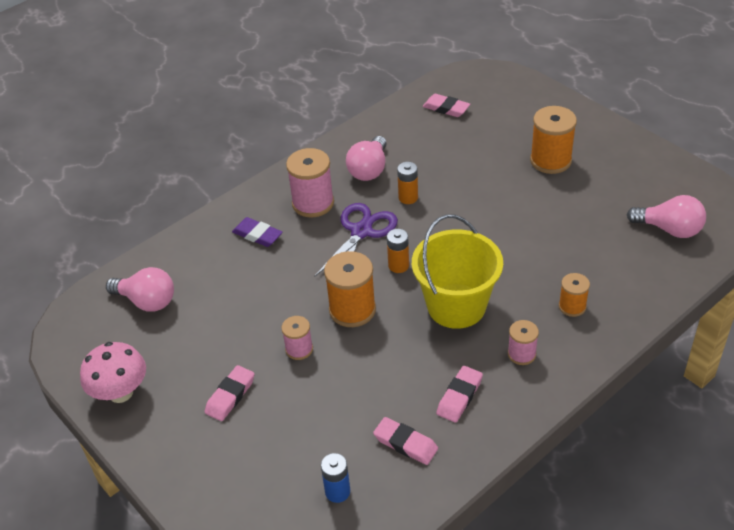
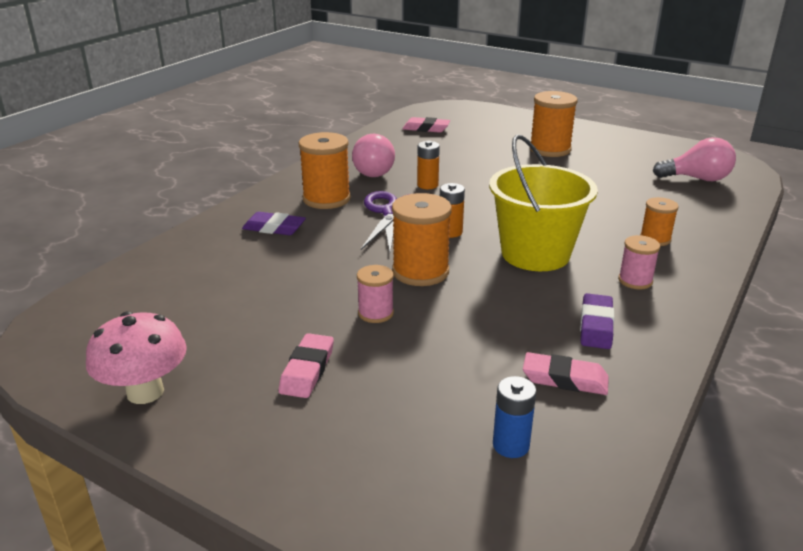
camera: 20 degrees left, 15 degrees down
(147, 301) = (154, 298): pink light bulb -> none
(313, 203) = (326, 199): pink spool -> orange spool
(459, 396) = (596, 325): pink eraser -> purple eraser

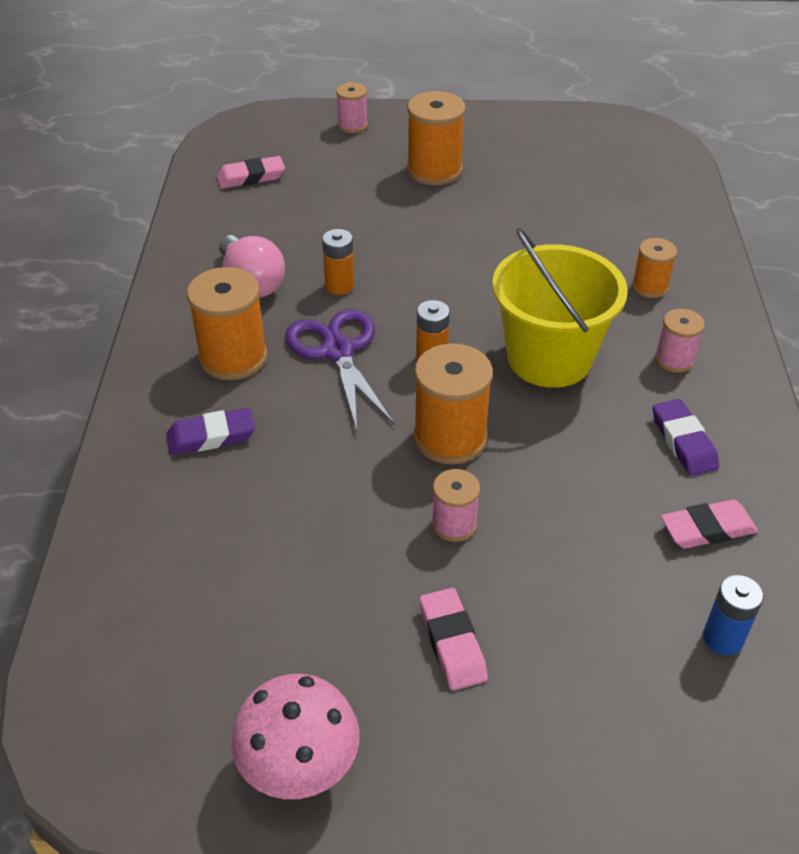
camera: 30 degrees left, 15 degrees up
(516, 120) = (352, 125): none -> pink spool
(697, 179) = (625, 171): pink light bulb -> none

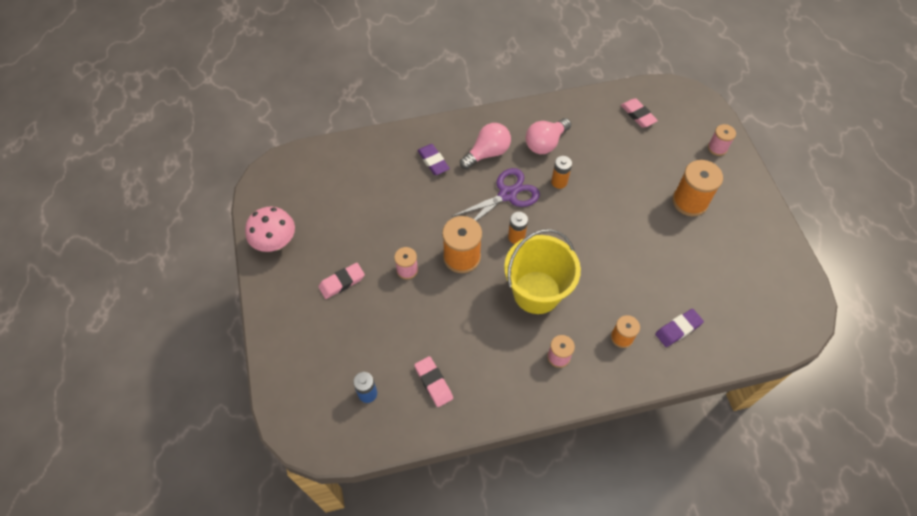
camera: 75 degrees right, 15 degrees up
(233, 357) = (487, 153): orange spool -> pink light bulb
(683, 441) = (493, 367): purple eraser -> purple eraser (678, 329)

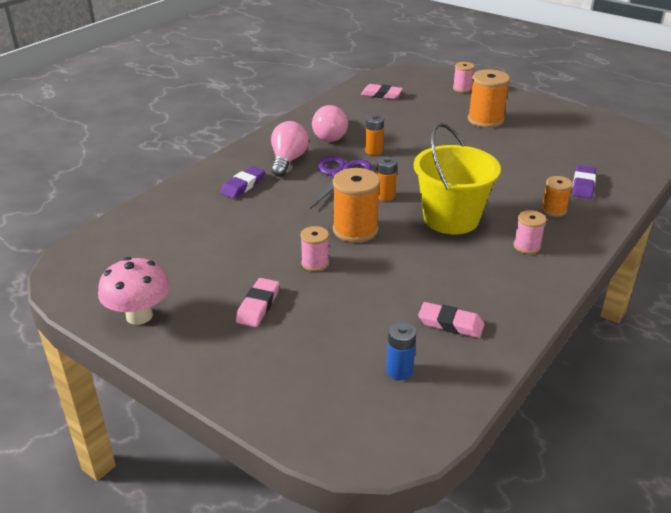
camera: 40 degrees left, 25 degrees down
(433, 161) = (243, 186): purple eraser -> purple eraser turned 75 degrees counterclockwise

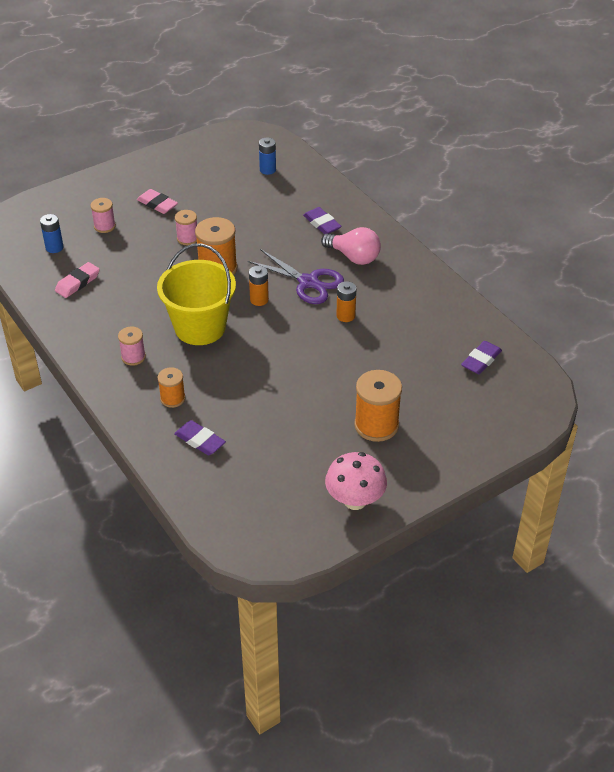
camera: 110 degrees right, 10 degrees up
(139, 316) = (181, 157): pink mushroom -> pink mushroom (355, 500)
(151, 239) = (267, 170): none -> blue battery
(331, 136) = (392, 295): pink light bulb -> none
(381, 94) = (481, 360): pink eraser -> purple eraser
(462, 88) = (473, 438): pink spool -> pink spool (104, 226)

